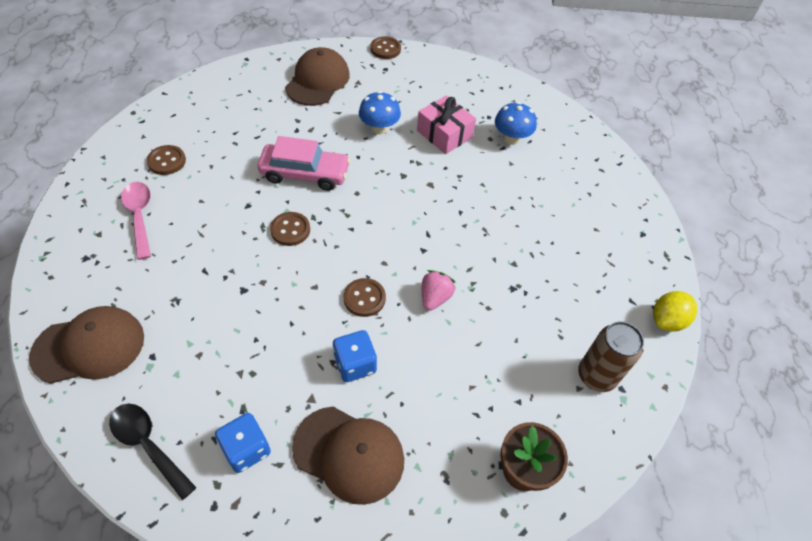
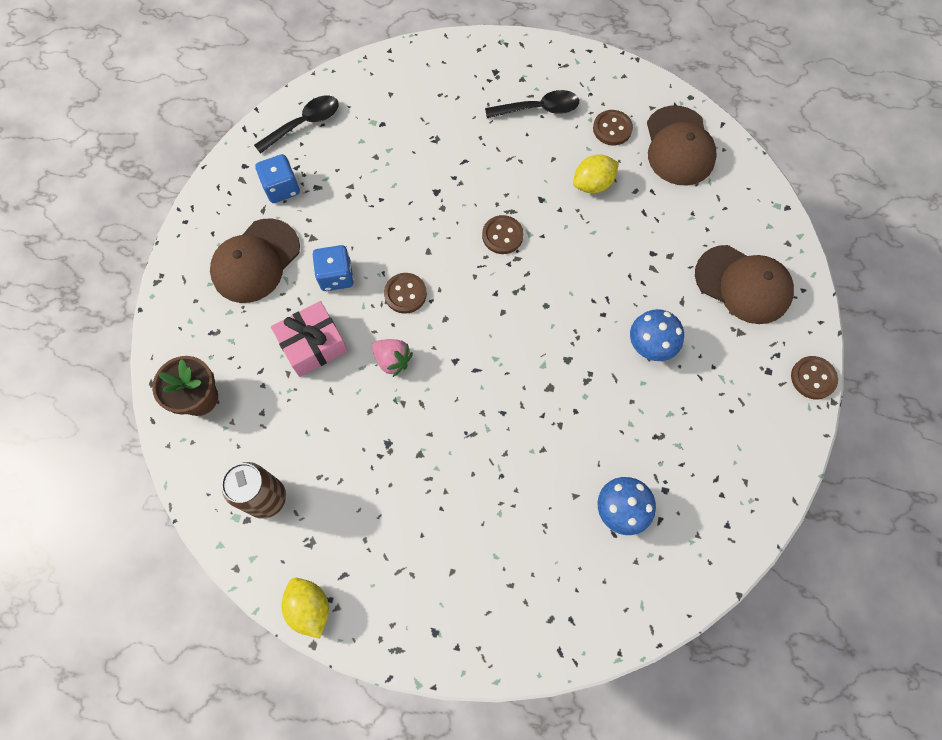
camera: 105 degrees right, 15 degrees up
(89, 347) = (401, 81): brown cap -> brown cap (679, 146)
(139, 216) = (539, 109): pink spoon -> black spoon
(229, 170) = (593, 184): none -> yellow lemon
(305, 174) = (580, 256): pink car -> none
(444, 134) = (634, 422): pink gift -> pink gift (313, 345)

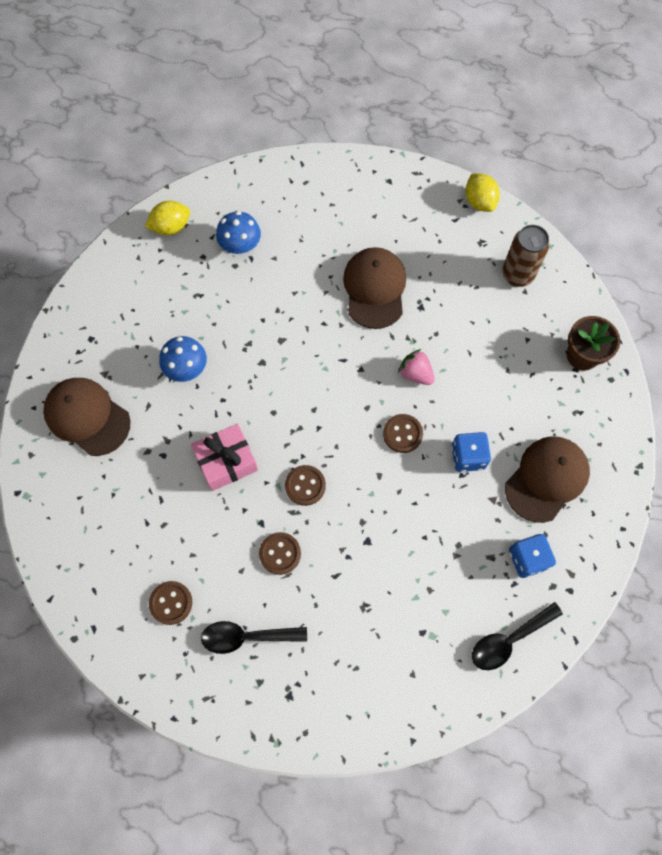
camera: 175 degrees left, 0 degrees up
(313, 345) = (487, 393): pink gift -> pink gift (226, 462)
(593, 184) = (205, 536): yellow lemon -> yellow lemon (171, 227)
(679, 146) = (105, 574): brown cap -> brown cap (375, 289)
(813, 378) = (55, 330): brown button -> brown button (280, 553)

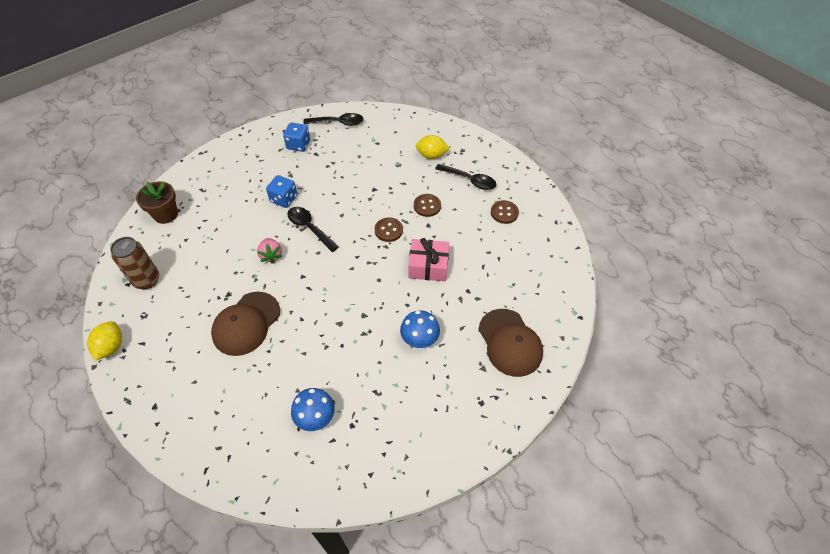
camera: 150 degrees left, 15 degrees down
(171, 227) = (361, 471): yellow lemon -> yellow lemon (431, 155)
(402, 434) = (309, 228): brown button -> black spoon
(547, 479) = (253, 170): brown cap -> none

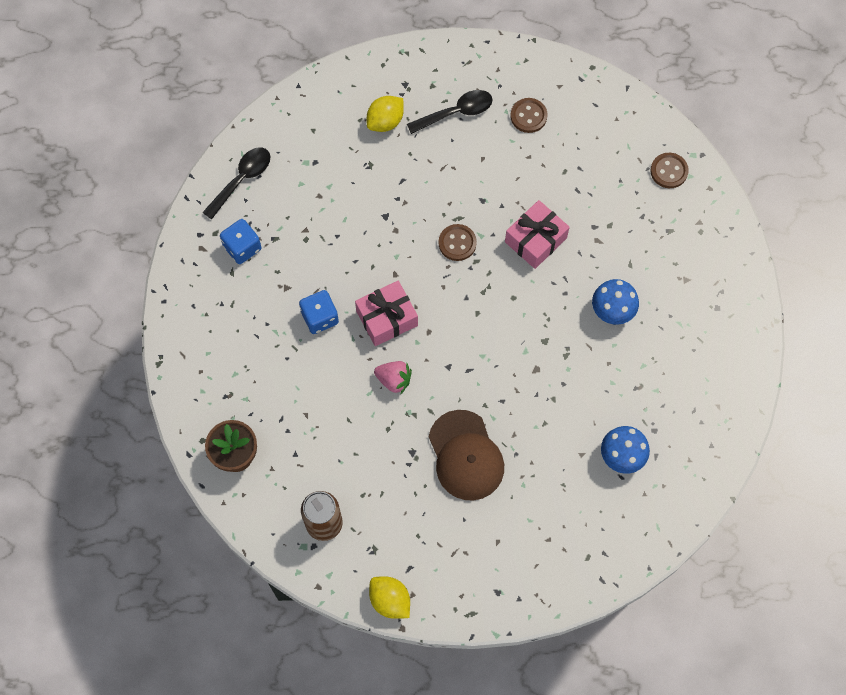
camera: 50 degrees left, 15 degrees up
(309, 228) = (387, 318): black spoon -> pink gift
(427, 206) = (456, 182): brown button -> brown button (669, 171)
(510, 342) = (679, 236): brown cap -> none

